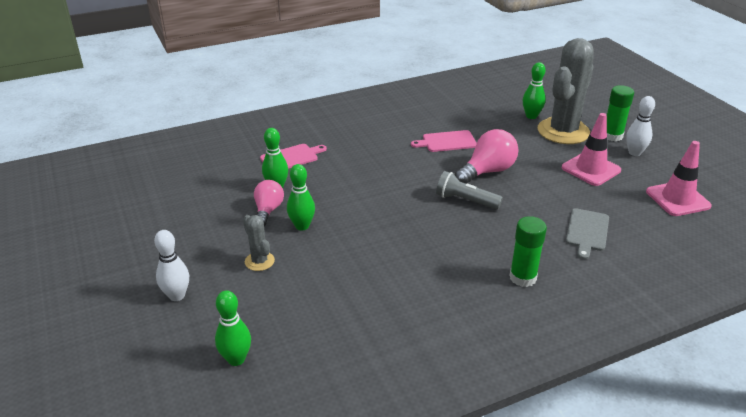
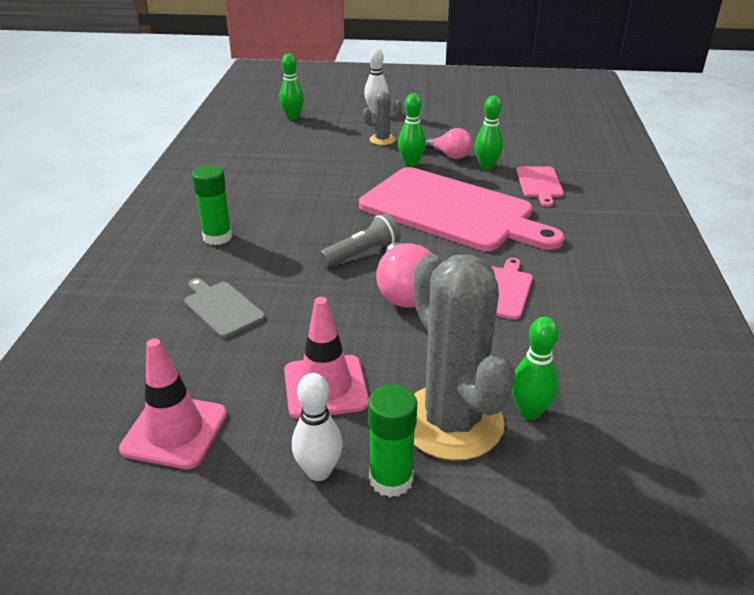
camera: 120 degrees right, 0 degrees up
(369, 182) = (452, 211): none -> pink cutting board

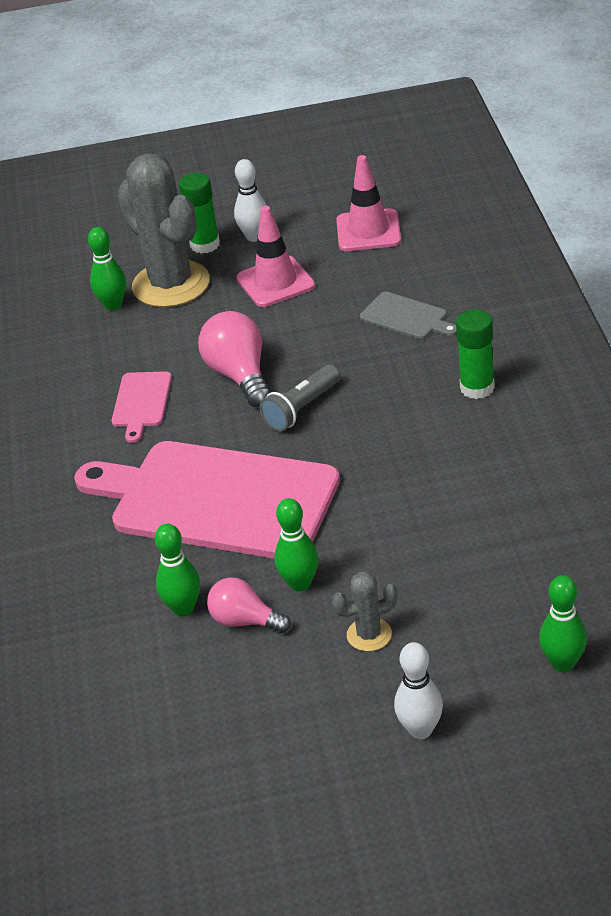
camera: 170 degrees right, 5 degrees up
(539, 184) = (102, 586): pink cutting board -> none

